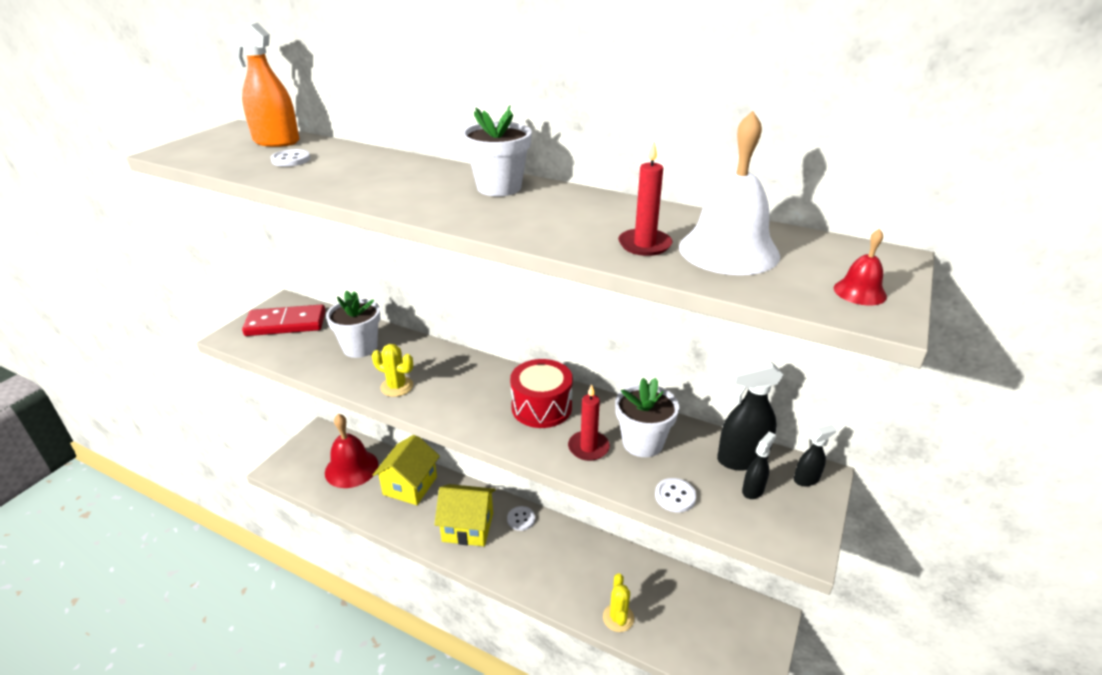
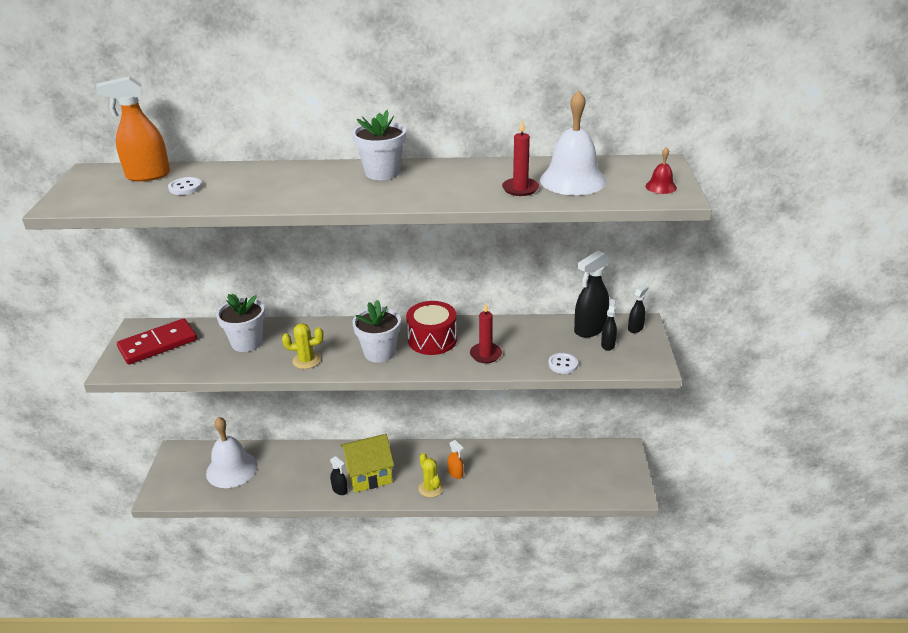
camera: 25 degrees left, 0 degrees up
(351, 468) = (231, 469): red bell -> white bell
(410, 485) = (296, 463): yellow house -> none
(430, 532) = (340, 490): none -> black spray bottle
(521, 519) = (408, 454): white button -> none
(555, 564) = (455, 473): none -> orange spray bottle
(618, 618) = (523, 490): yellow cactus -> yellow cactus (430, 488)
(642, 442) = (520, 340): white flower pot -> white flower pot (379, 352)

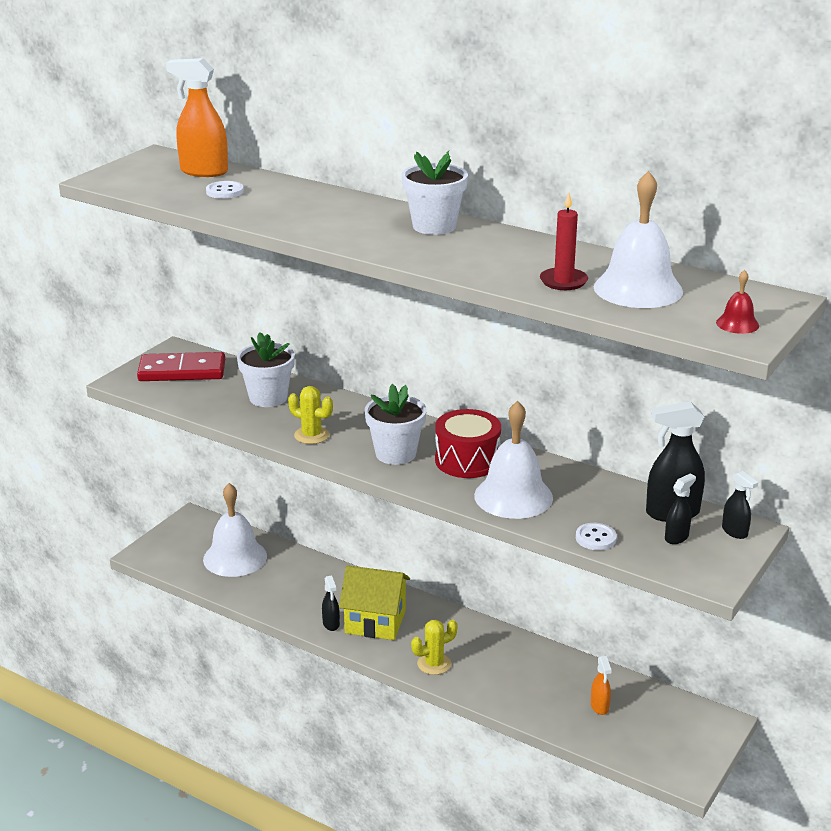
camera: 30 degrees right, 5 degrees down
(430, 488) = (434, 664): yellow cactus -> yellow cactus turned 60 degrees clockwise
(455, 473) = (476, 660): orange spray bottle -> orange spray bottle (599, 707)
(485, 354) = (513, 496): red candle -> white bell
(635, 328) = (735, 532): black spray bottle -> black spray bottle turned 75 degrees clockwise

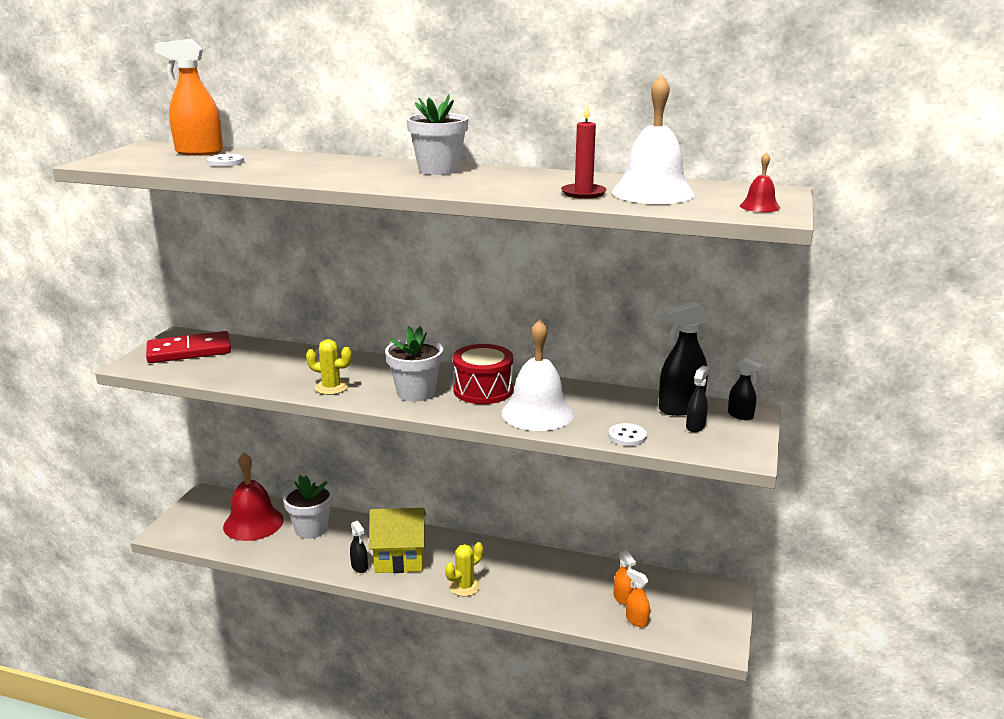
camera: 15 degrees left, 5 degrees down
(235, 557) = (253, 523): white bell -> red bell
(268, 398) = (279, 363): white flower pot -> white flower pot (311, 529)
(605, 733) = (636, 620): none -> orange spray bottle

